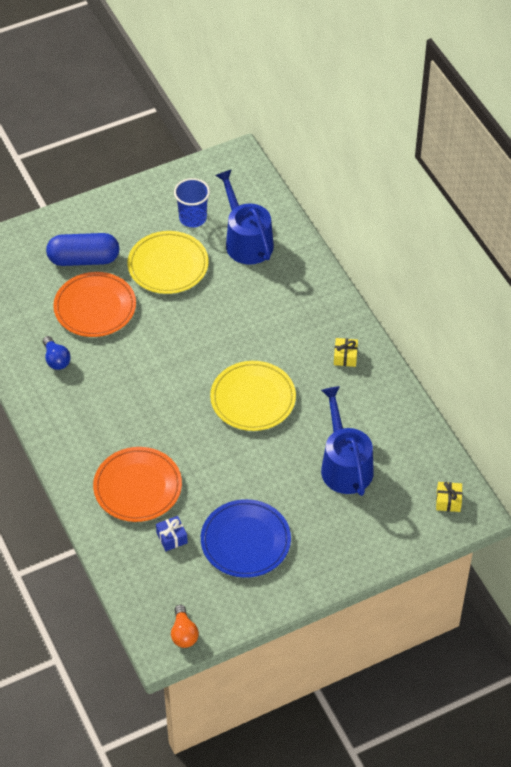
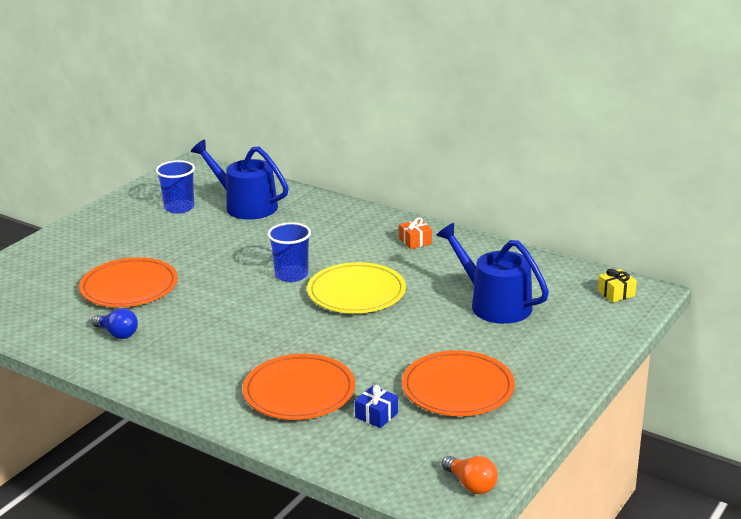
camera: 30 degrees left, 25 degrees down
(84, 259) = (88, 261): blue capsule -> none
(168, 265) = (182, 240): yellow plate -> none
(220, 352) = (291, 275): none -> blue cup
(245, 541) = (458, 388): blue plate -> orange plate
(345, 357) = (415, 241): yellow gift -> orange gift

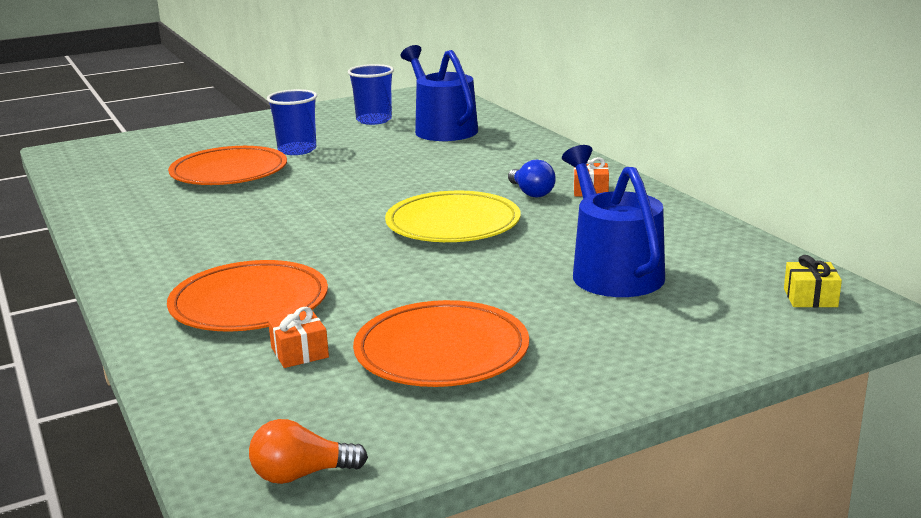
camera: 30 degrees right, 5 degrees down
(117, 334) = (157, 207): blue light bulb -> blue light bulb (531, 193)
(291, 275) = (404, 193): blue cup -> blue cup (297, 150)
(376, 415) = (300, 352): blue gift -> orange gift
(471, 484) = (301, 475): orange light bulb -> orange light bulb turned 90 degrees clockwise

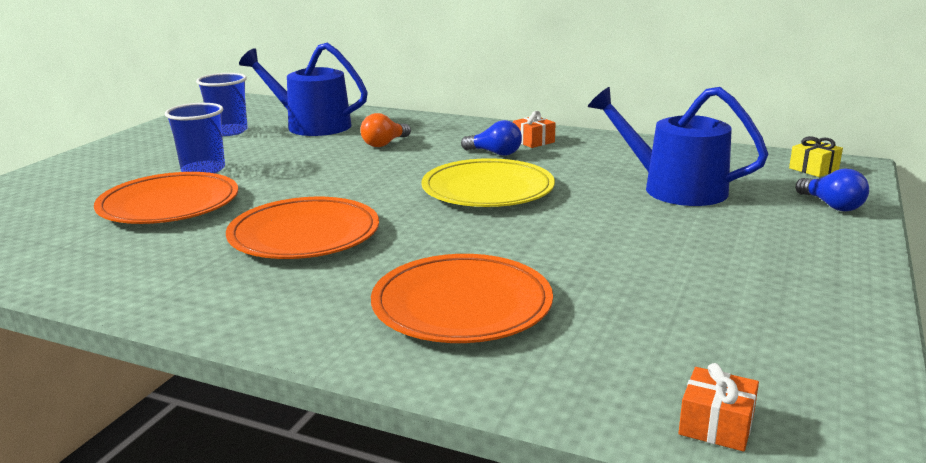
camera: 40 degrees left, 0 degrees up
(300, 352) = (602, 326): orange gift -> orange gift (716, 425)
(301, 475) = (838, 418): orange light bulb -> orange light bulb (384, 144)
(441, 351) = (701, 281): orange plate -> orange plate (304, 235)
(727, 337) = (831, 205): none -> blue light bulb

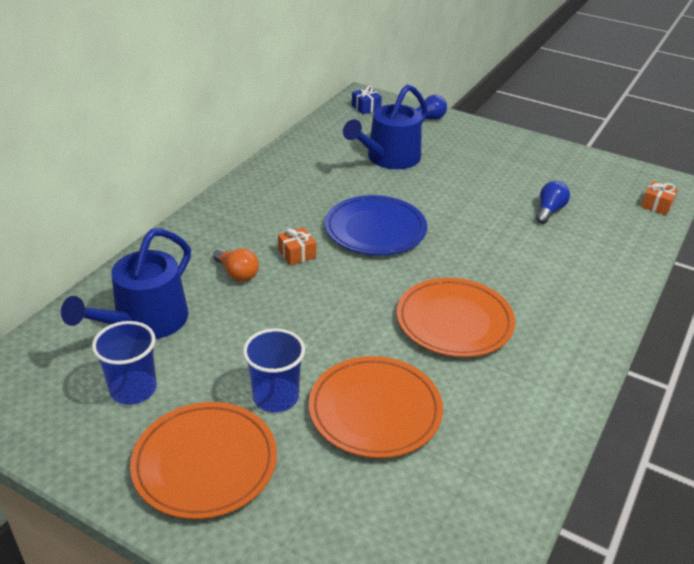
camera: 85 degrees left, 15 degrees up
(462, 305) = (561, 258): orange plate -> orange plate (205, 463)
(488, 190) = (375, 229): yellow plate -> blue plate
(495, 153) = (290, 217): blue light bulb -> blue light bulb (549, 211)
(533, 141) = (265, 195): orange gift -> orange gift (297, 254)
(813, 169) = (366, 107): yellow gift -> blue gift

